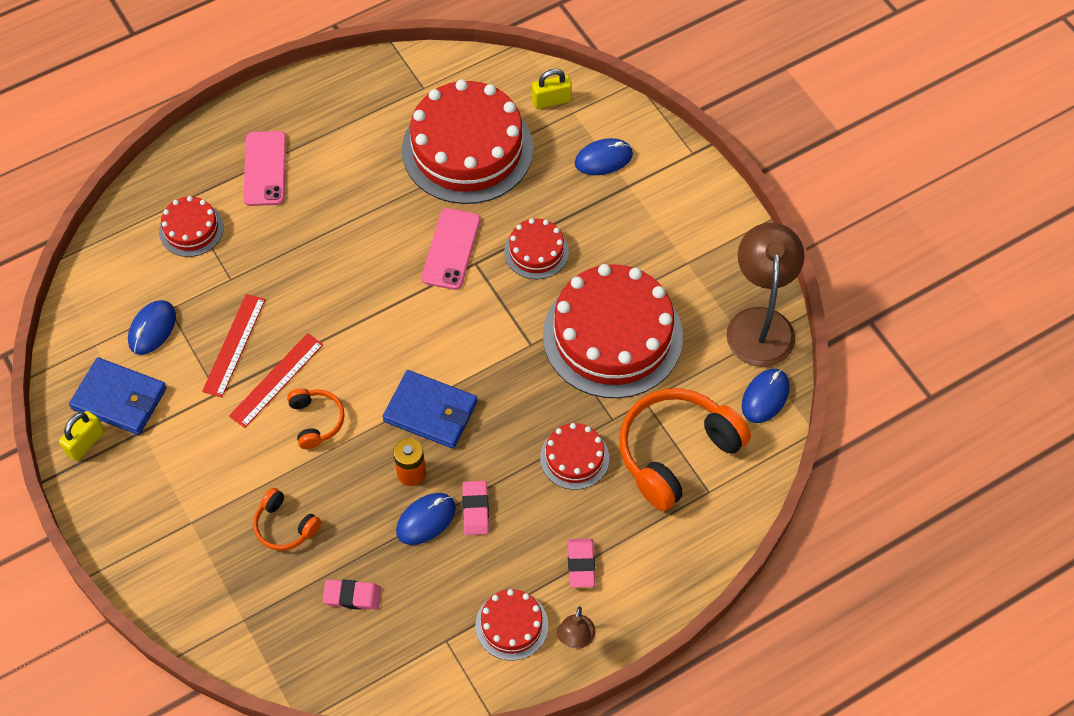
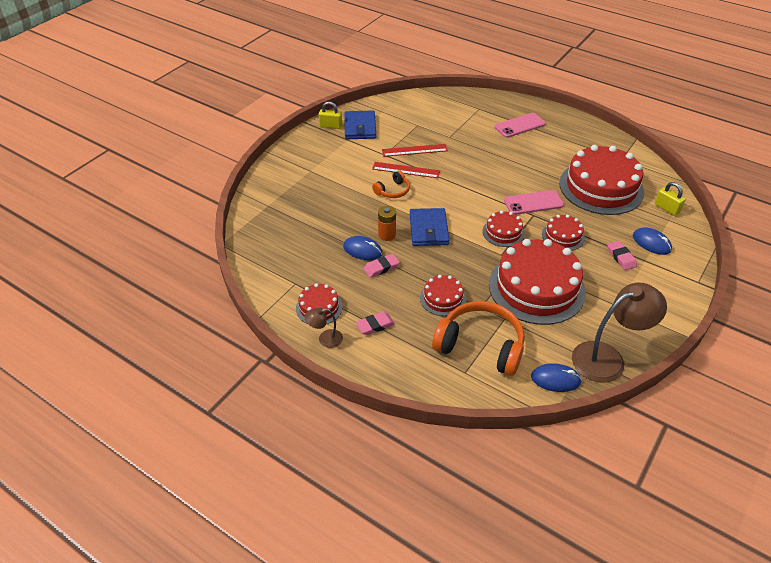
camera: 65 degrees right, 15 degrees down
(152, 329) = (403, 124): blue mouse -> none
(191, 229) = (465, 116): red cake -> red cake (503, 232)
(285, 526) = (327, 201): orange headphones -> none
(352, 596) = (301, 238): pink eraser -> pink eraser (621, 257)

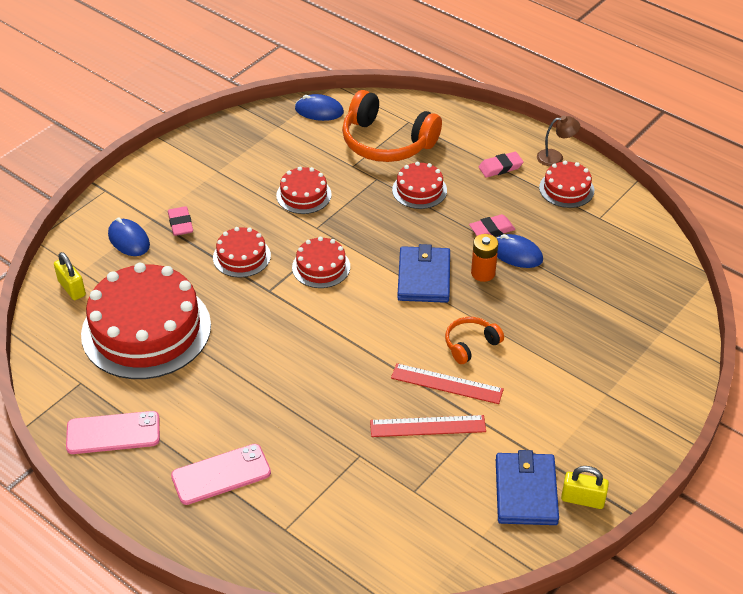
camera: 175 degrees left, 0 degrees up
(533, 203) = (261, 310): pink phone -> pink phone (113, 433)
(536, 288) = (303, 195): red cake -> red cake, size x0.47
(607, 358) = (257, 124): brown lamp -> none

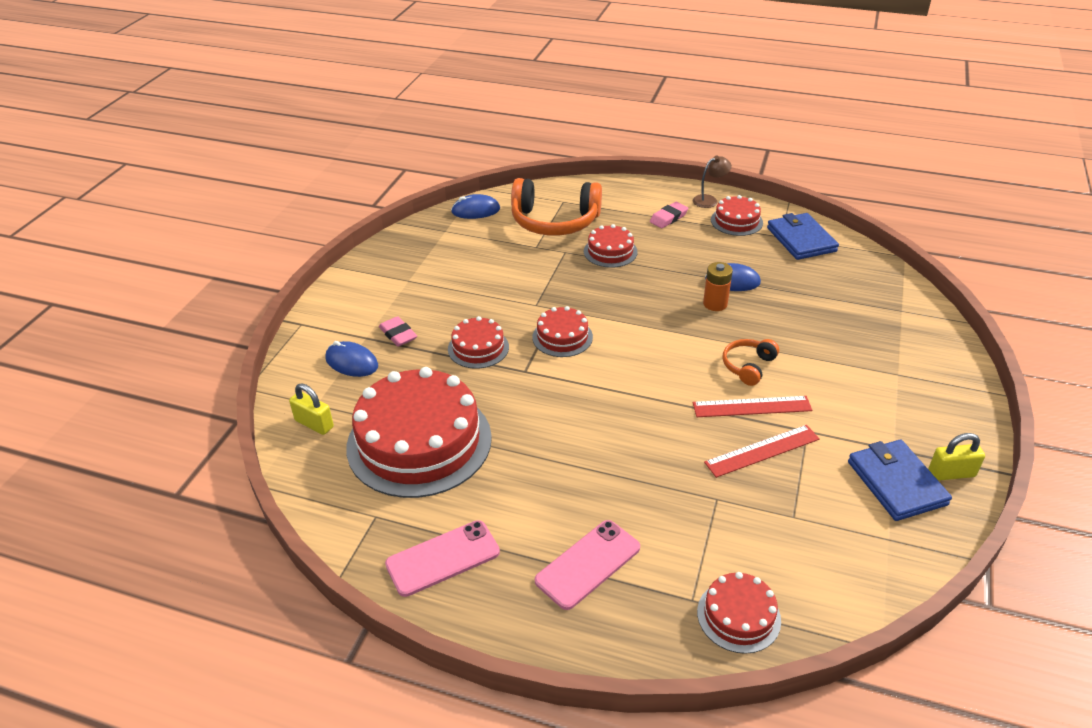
camera: 20 degrees left, 5 degrees down
(303, 195) = (505, 280): red cake -> red cake (738, 616)
(424, 277) = (665, 321): blue wallet -> blue wallet (801, 239)
(491, 230) = (697, 267): pink eraser -> none

